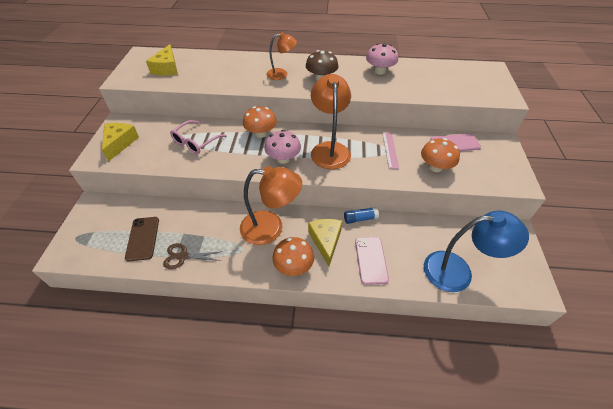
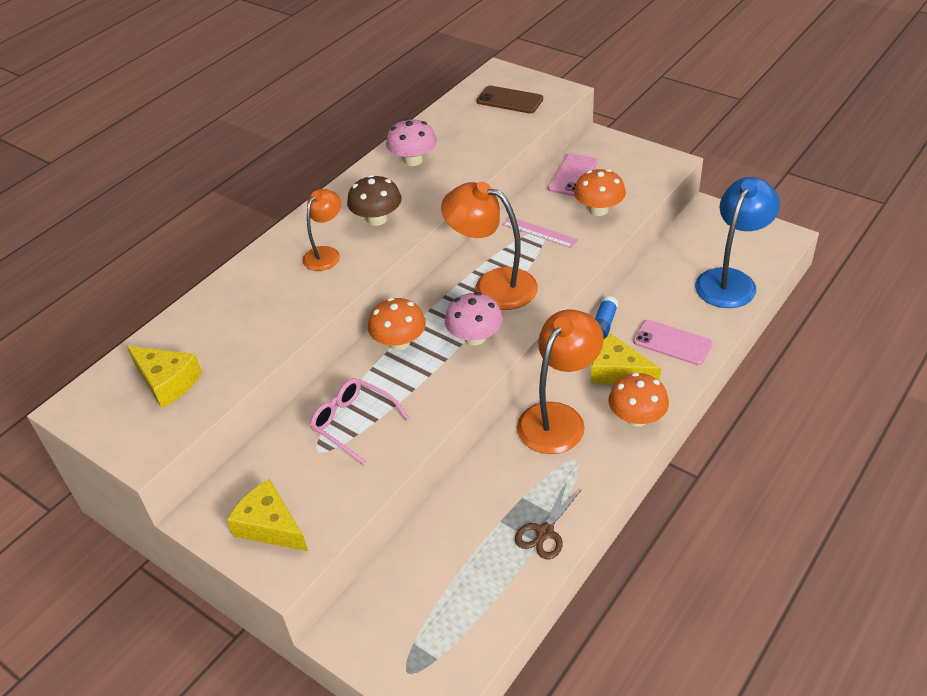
camera: 55 degrees left, 5 degrees down
(143, 238) = (475, 575): brown phone -> brown phone (509, 100)
(196, 142) = (354, 423): pink glasses -> pink glasses turned 150 degrees clockwise

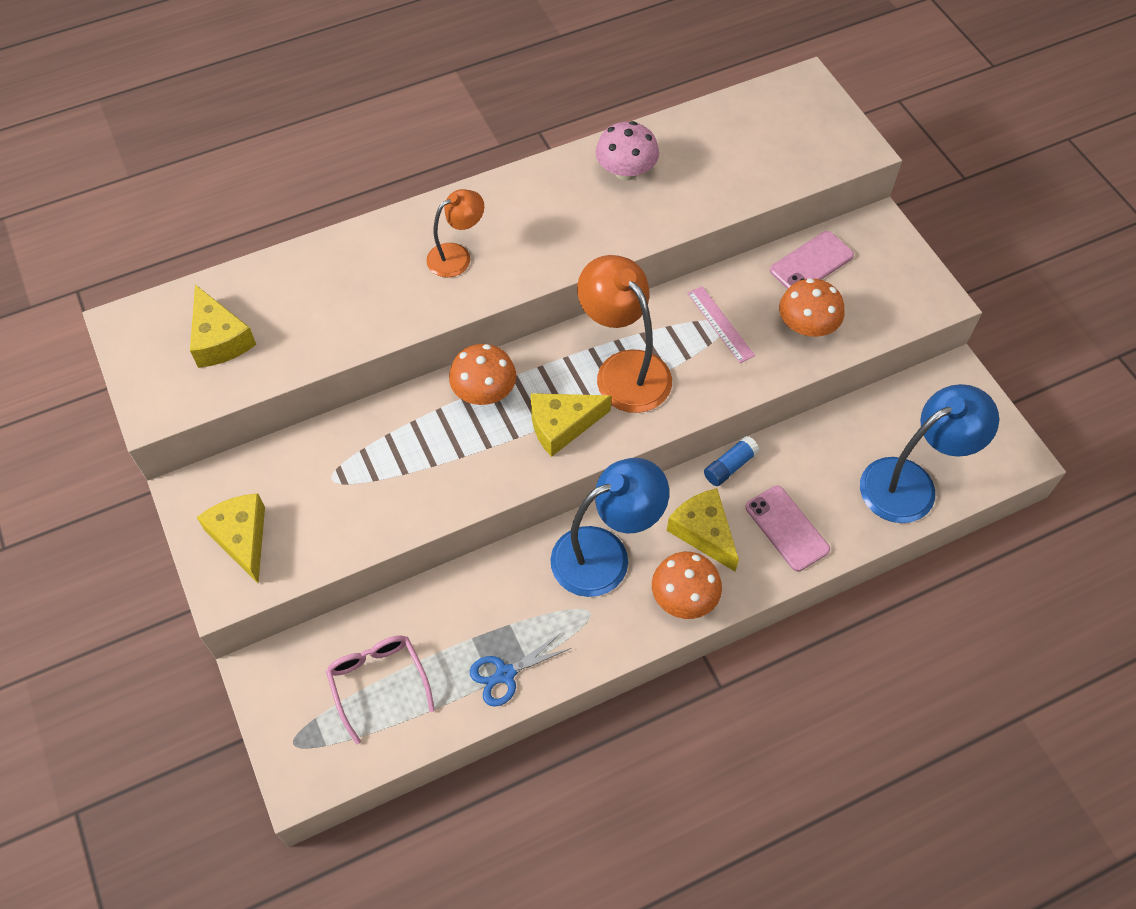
camera: 25 degrees right, 15 degrees up
(354, 423) = (382, 465): pink glasses -> pink glasses (378, 683)
(377, 219) = (536, 235): brown mushroom -> none
(475, 337) = (562, 425): pink mushroom -> yellow cheese
(509, 100) = (790, 133): brown phone -> none
(545, 532) = (505, 674): brown scissors -> blue scissors
(558, 418) = (605, 554): orange lamp -> blue lamp

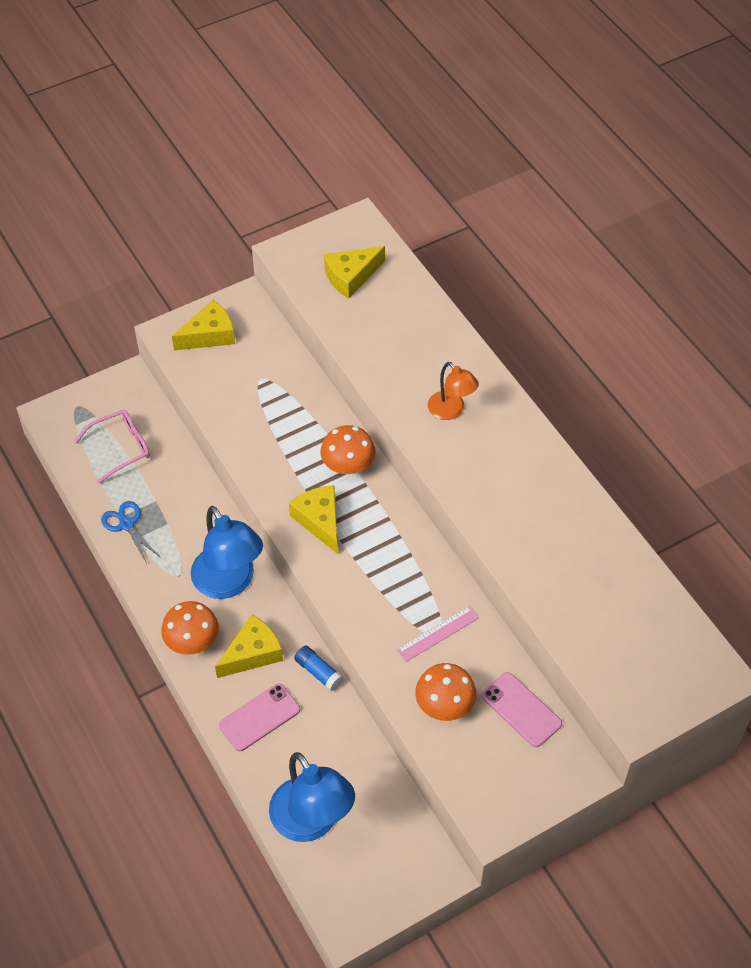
camera: 85 degrees right, 5 degrees down
(624, 369) = (380, 561): orange lamp -> none
(626, 171) = (568, 525): pink mushroom -> none

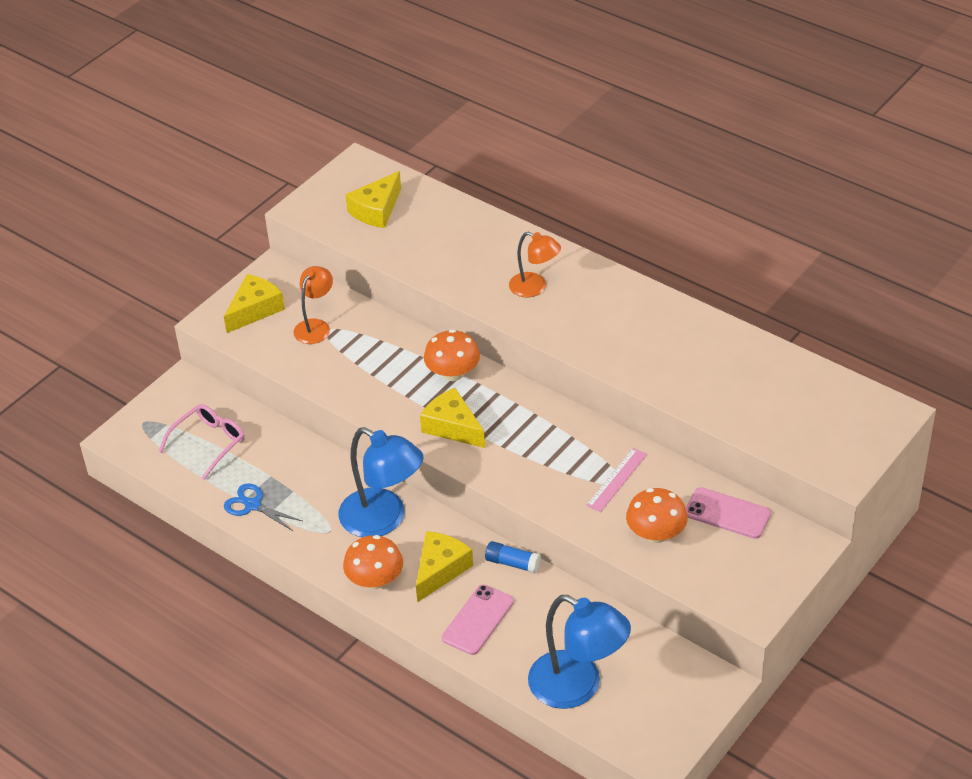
camera: 20 degrees left, 10 degrees down
(253, 371) = (315, 326): none -> orange lamp

